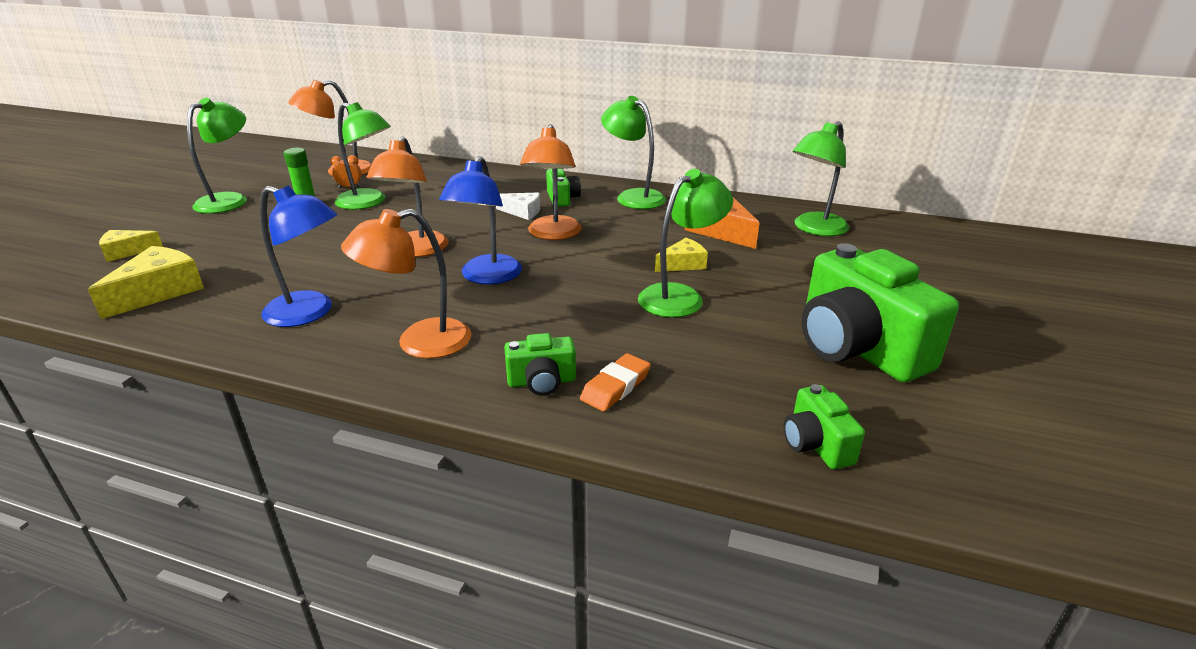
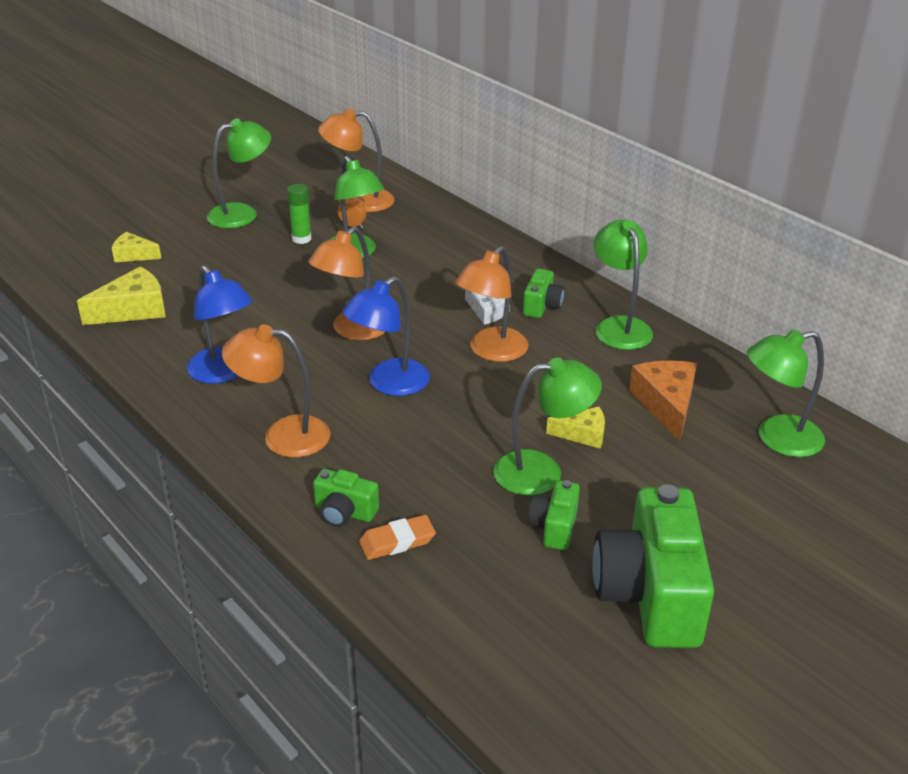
camera: 30 degrees right, 5 degrees up
(816, 444) = (506, 663): green camera -> green camera (554, 527)

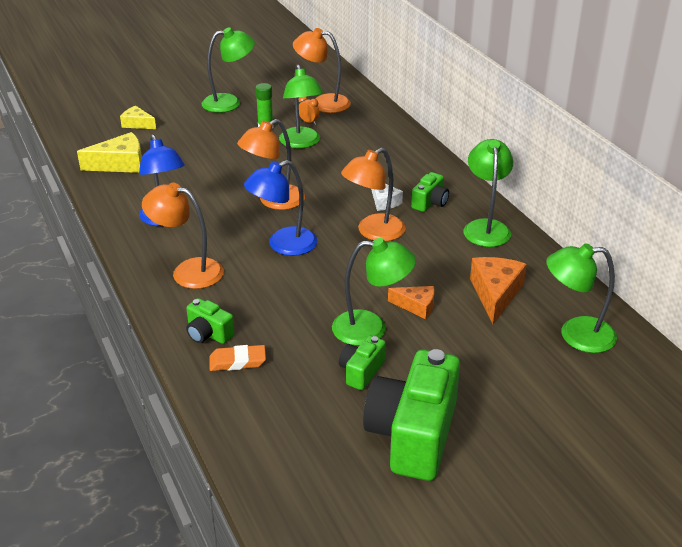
camera: 15 degrees right, 0 degrees up
(583, 434) = (416, 306): yellow cheese -> orange cheese

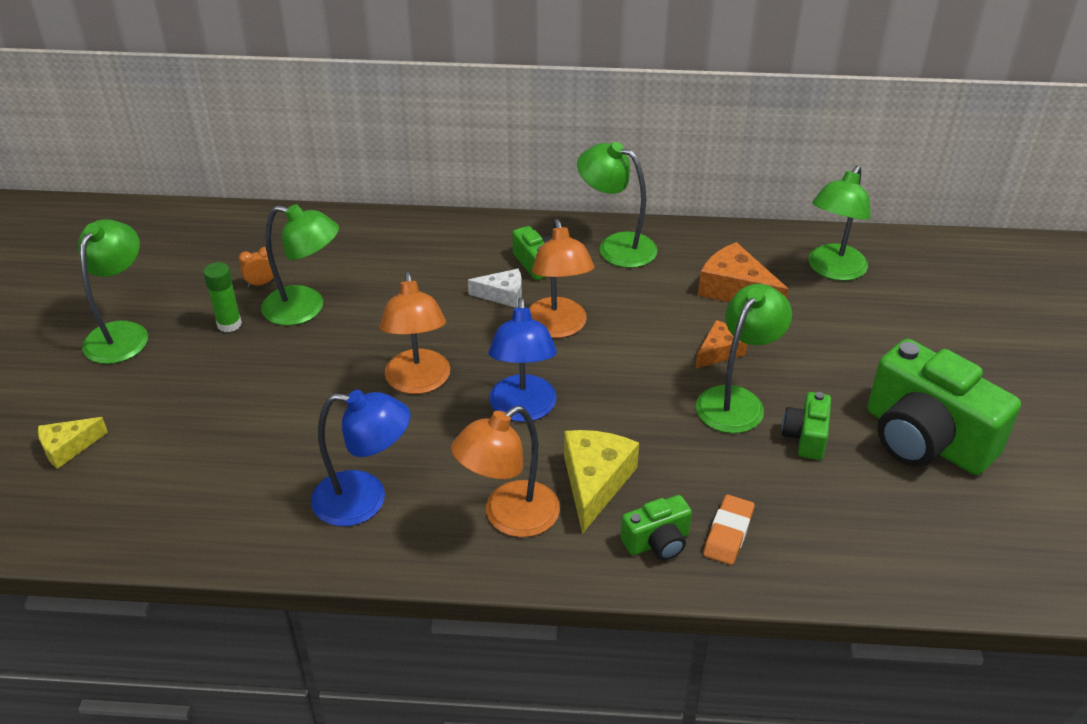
camera: 60 degrees left, 5 degrees up
(120, 164) = (166, 503): yellow cheese -> yellow cheese (595, 482)
(322, 103) = (227, 254): orange lamp -> none
(361, 372) = (805, 437): green camera -> green camera turned 45 degrees clockwise

